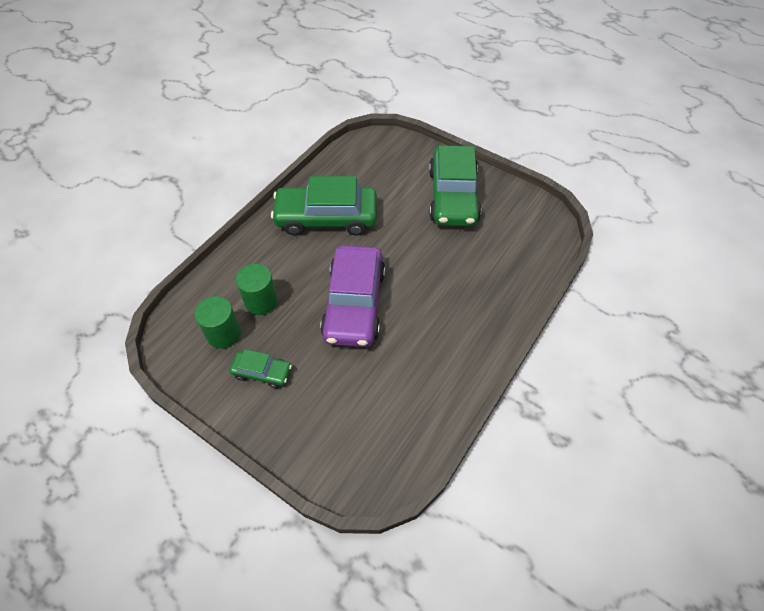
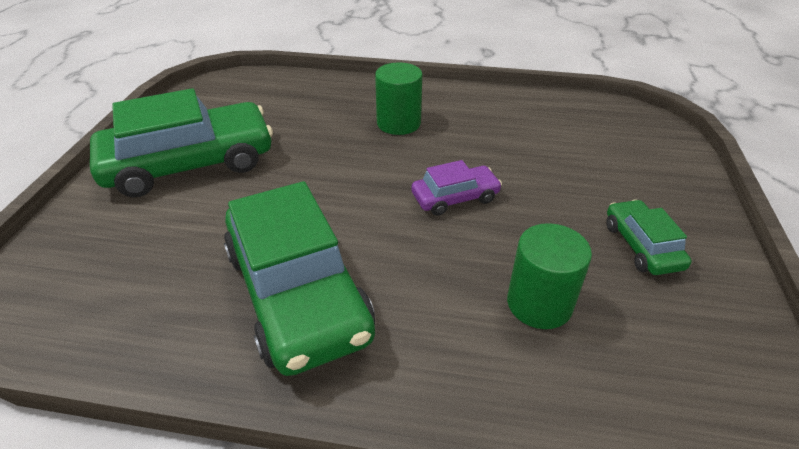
camera: 115 degrees left, 15 degrees down
(224, 333) = (640, 324): green cylinder -> green cylinder (398, 123)
(354, 303) = (455, 198): purple car -> purple car, size x0.48

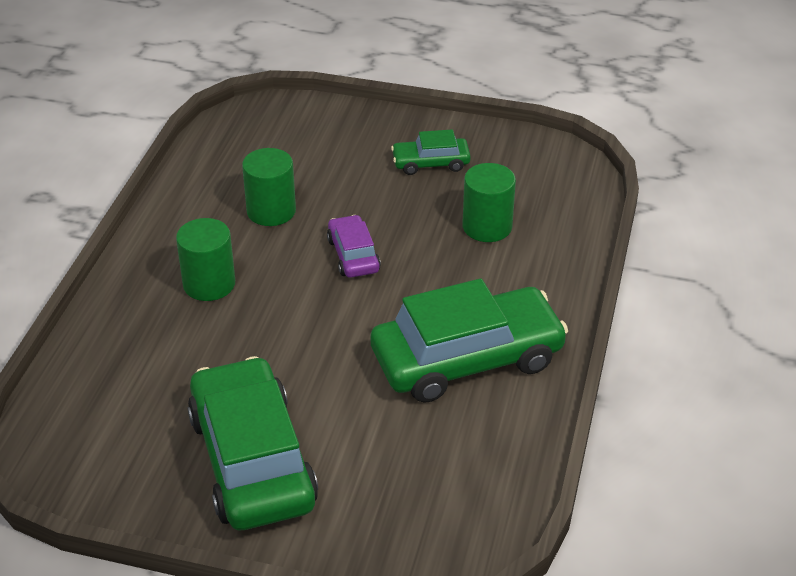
camera: 85 degrees left, 0 degrees up
(505, 144) = (271, 211): none -> green cylinder

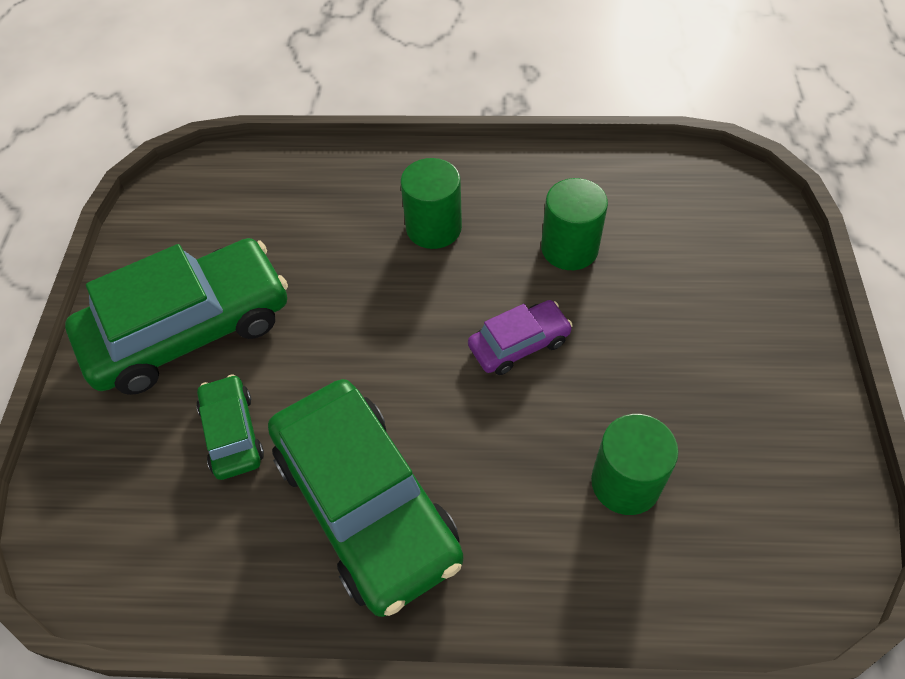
camera: 80 degrees right, 15 degrees up
(430, 163) = (732, 389): green car -> green car (232, 433)

